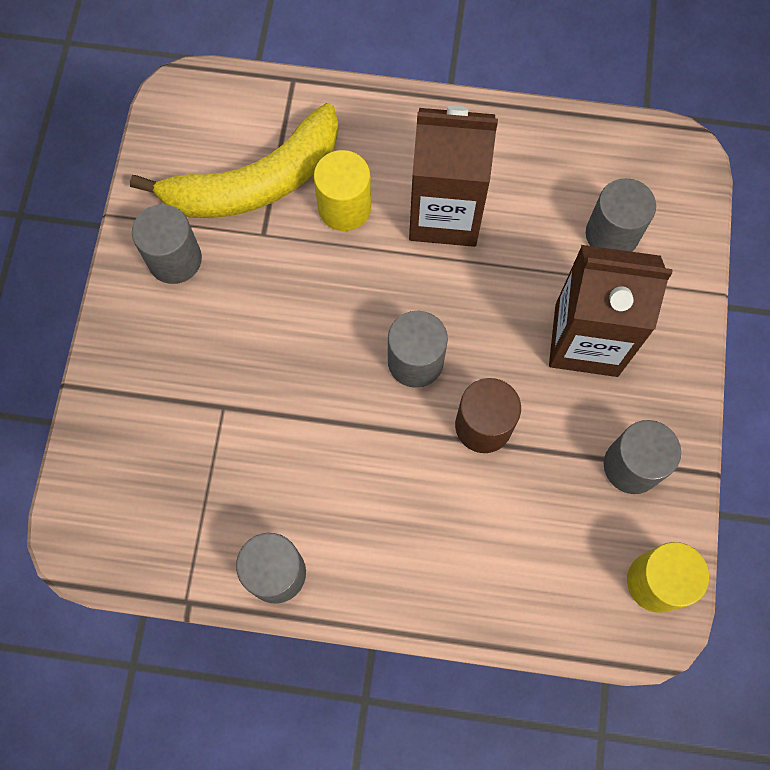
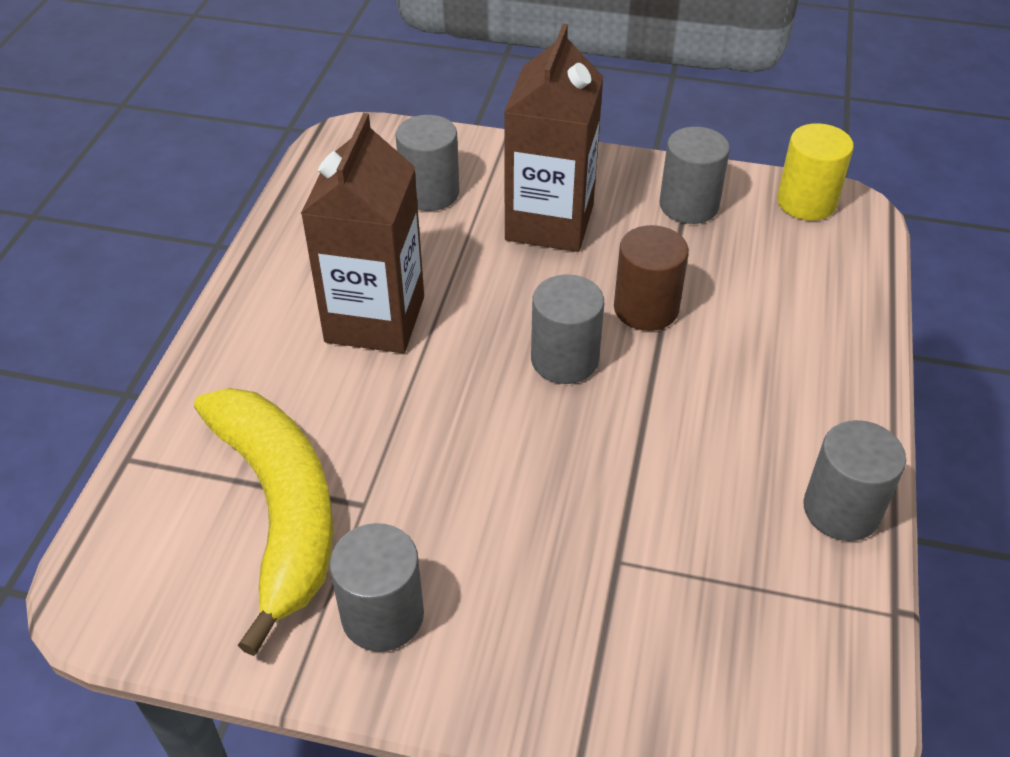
camera: 85 degrees left, 25 degrees down
(344, 207) = (343, 413): yellow cylinder -> none

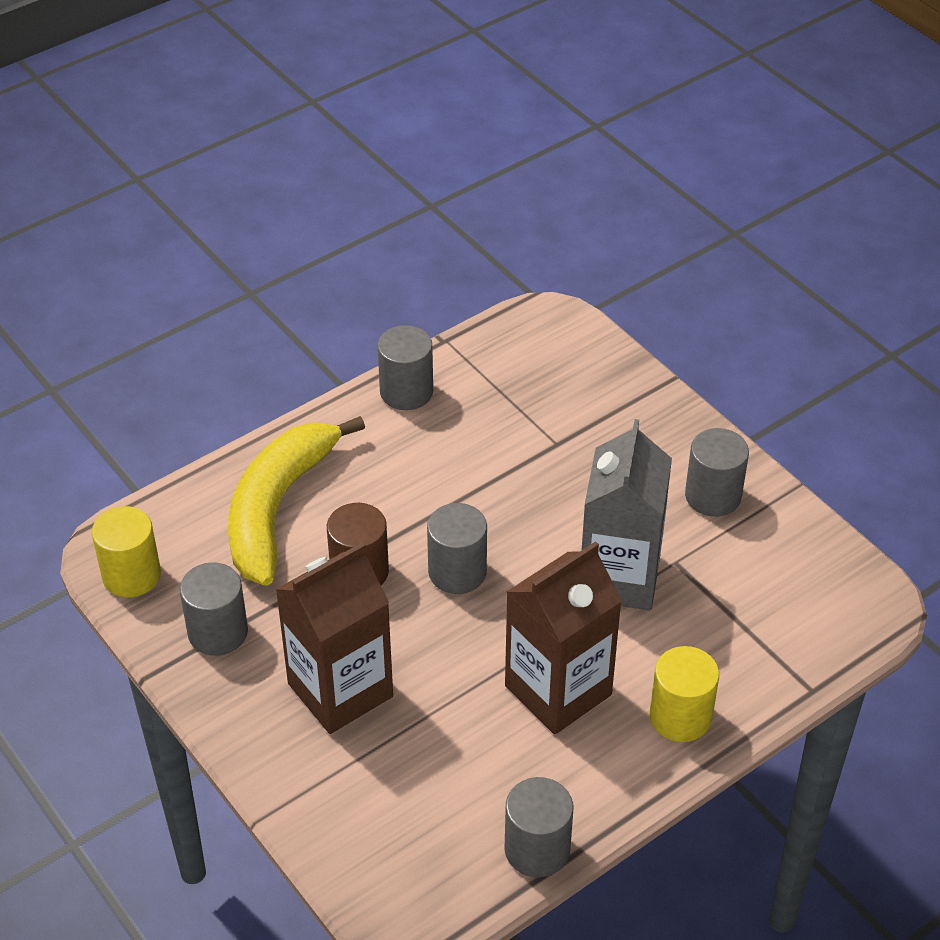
camera: 140 degrees left, 0 degrees up
(246, 361) = (680, 717): none -> yellow cylinder
(279, 509) = (730, 591): yellow banana -> yellow banana (277, 508)
(408, 450) = (619, 577): none -> grey carton
(430, 193) = (402, 790): grey cylinder -> grey cylinder (537, 849)

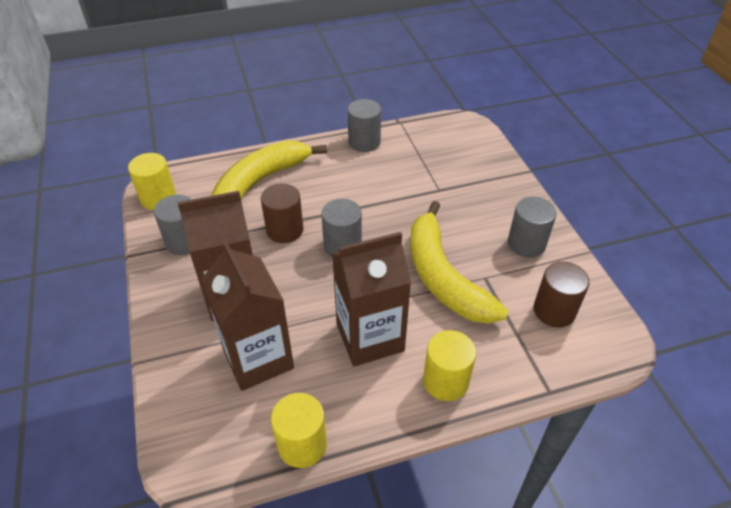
camera: 20 degrees right, 0 degrees up
(422, 763) = (258, 358): none -> brown carton
(537, 849) = (302, 444): grey cylinder -> yellow cylinder
(619, 577) = (443, 277): grey carton -> yellow banana
(782, 583) = (554, 311): none -> brown cylinder

